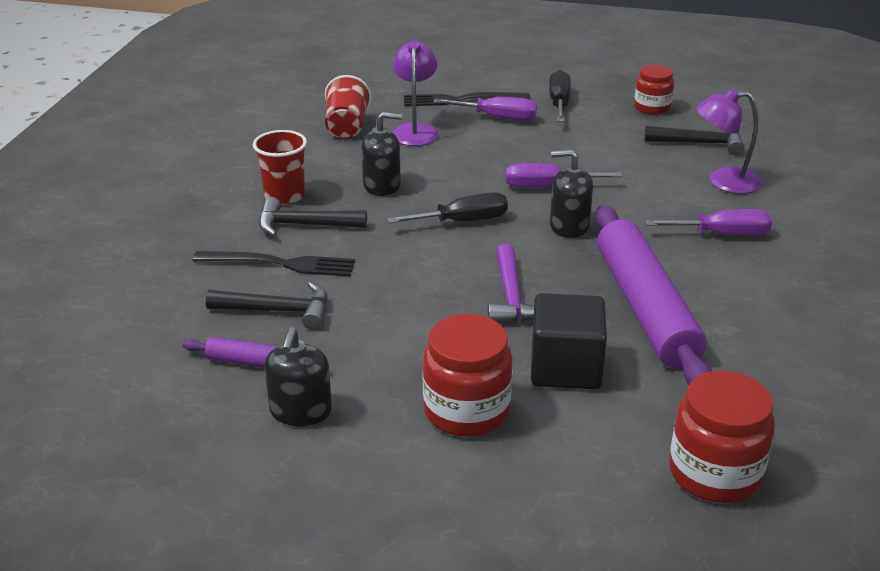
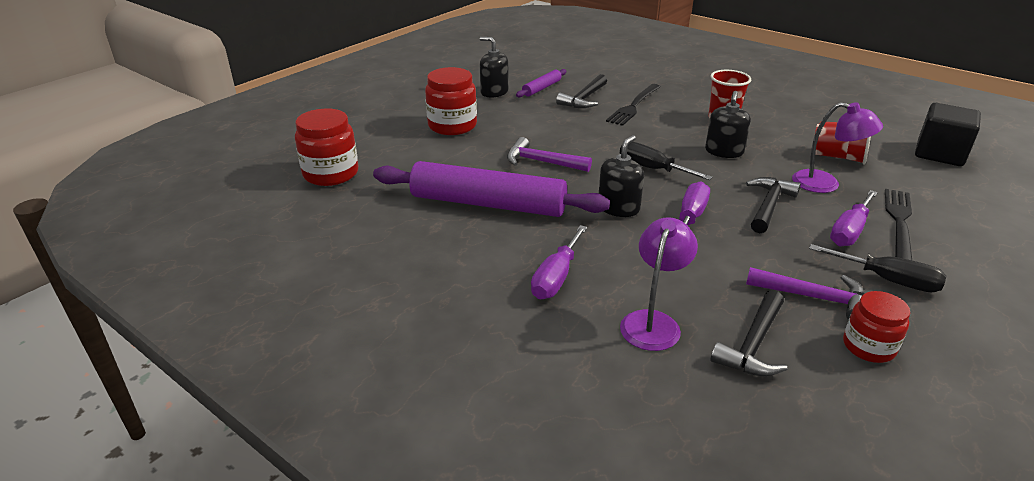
camera: 115 degrees right, 0 degrees up
(304, 225) = (678, 118): black hammer -> black hammer (768, 206)
(463, 221) = (652, 169): black screwdriver -> black screwdriver turned 120 degrees clockwise
(565, 368) = (457, 159): black cube -> black cube (939, 154)
(615, 127) = (813, 297): none -> purple hammer

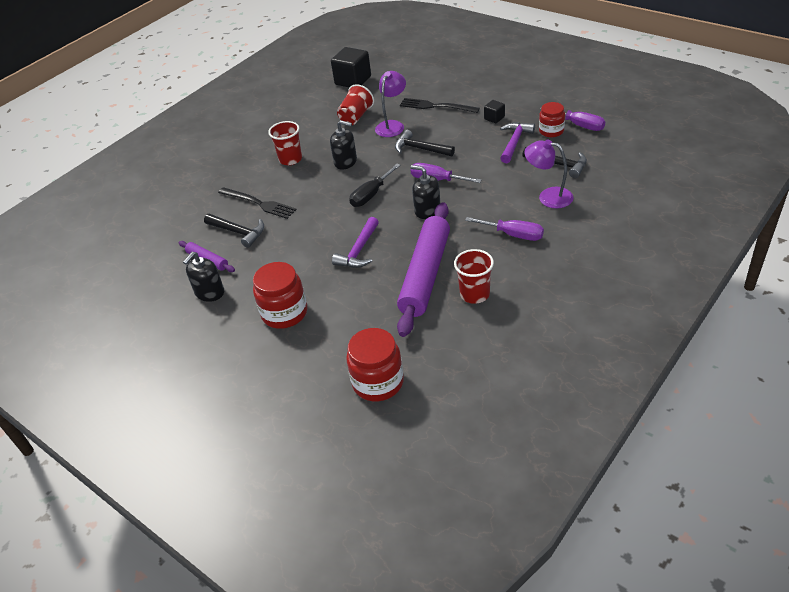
camera: 85 degrees left, 10 degrees up
(440, 237) = (474, 294): none -> red cup
(849, 231) = (447, 123): purple screwdriver -> purple screwdriver (579, 125)
(888, 280) = (494, 118): black screwdriver -> black cube

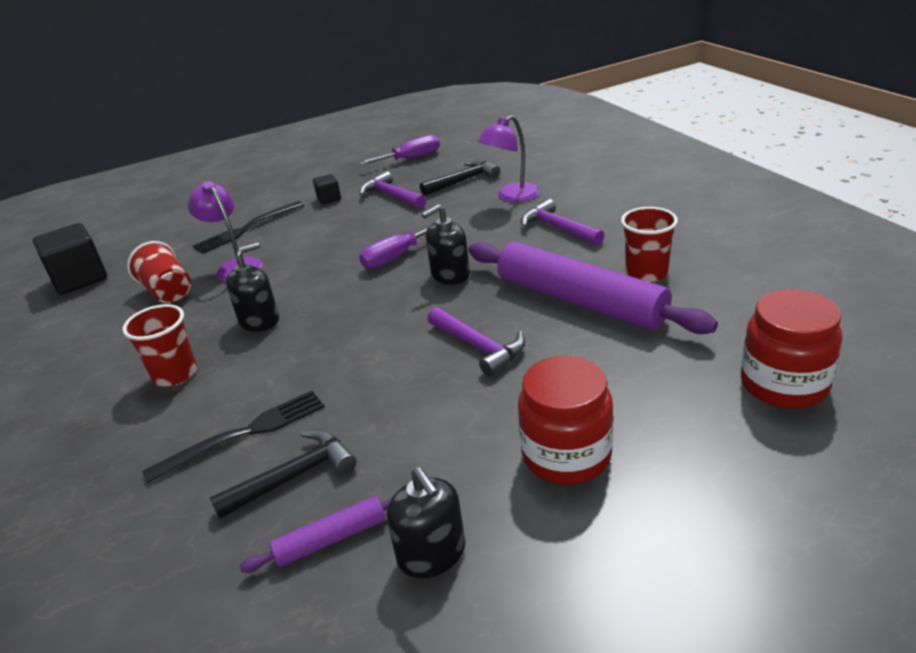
camera: 65 degrees left, 10 degrees down
(371, 195) = (365, 313): black screwdriver -> none
(420, 149) = (317, 256): black hammer -> none
(513, 235) = (558, 228): purple screwdriver -> purple hammer
(551, 131) = (400, 173): red jar -> none

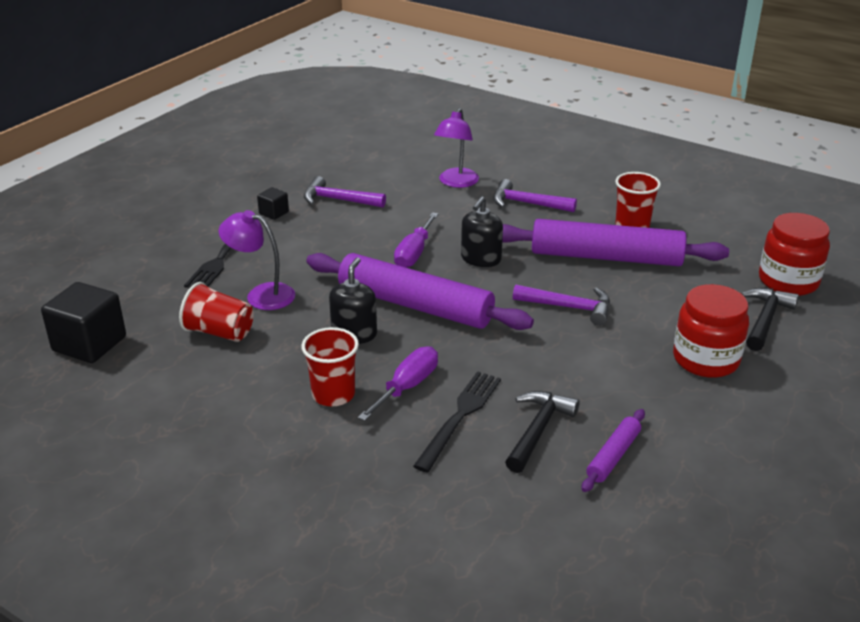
camera: 35 degrees left, 0 degrees up
(339, 307) = (415, 305): none -> purple rolling pin
(411, 158) = (312, 160): purple screwdriver -> purple screwdriver (407, 387)
(432, 554) = (687, 440): black soap dispenser -> none
(463, 181) = (393, 175): black hammer -> black hammer (765, 319)

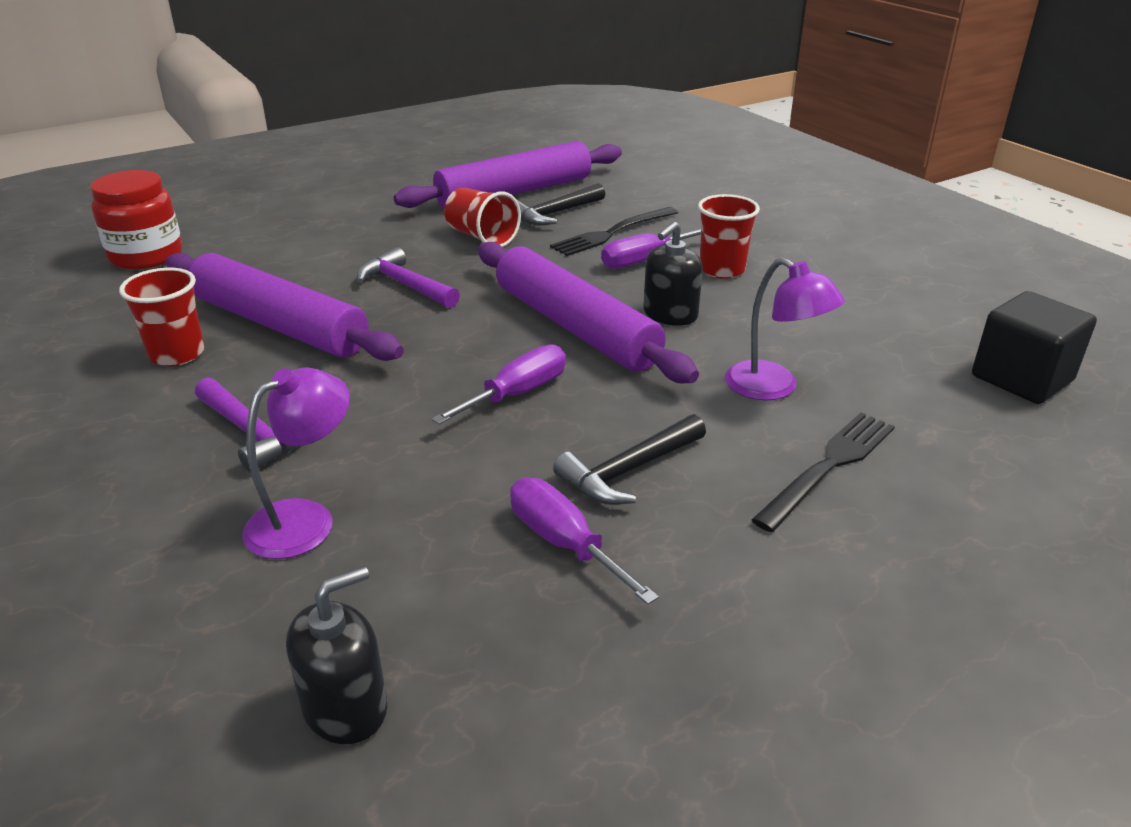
camera: 155 degrees left, 0 degrees up
(219, 332) = (840, 353): red cup -> red cup (482, 237)
(274, 213) = (709, 546): black cube -> none
(338, 200) = (564, 543): purple hammer -> purple screwdriver
(481, 259) = (434, 362): black soap dispenser -> black soap dispenser (345, 707)
(613, 456) = (514, 192): purple rolling pin -> purple rolling pin, size x2.20
(705, 360) = (348, 222): red jar -> none
(765, 319) = (239, 235): black hammer -> black hammer (629, 471)

